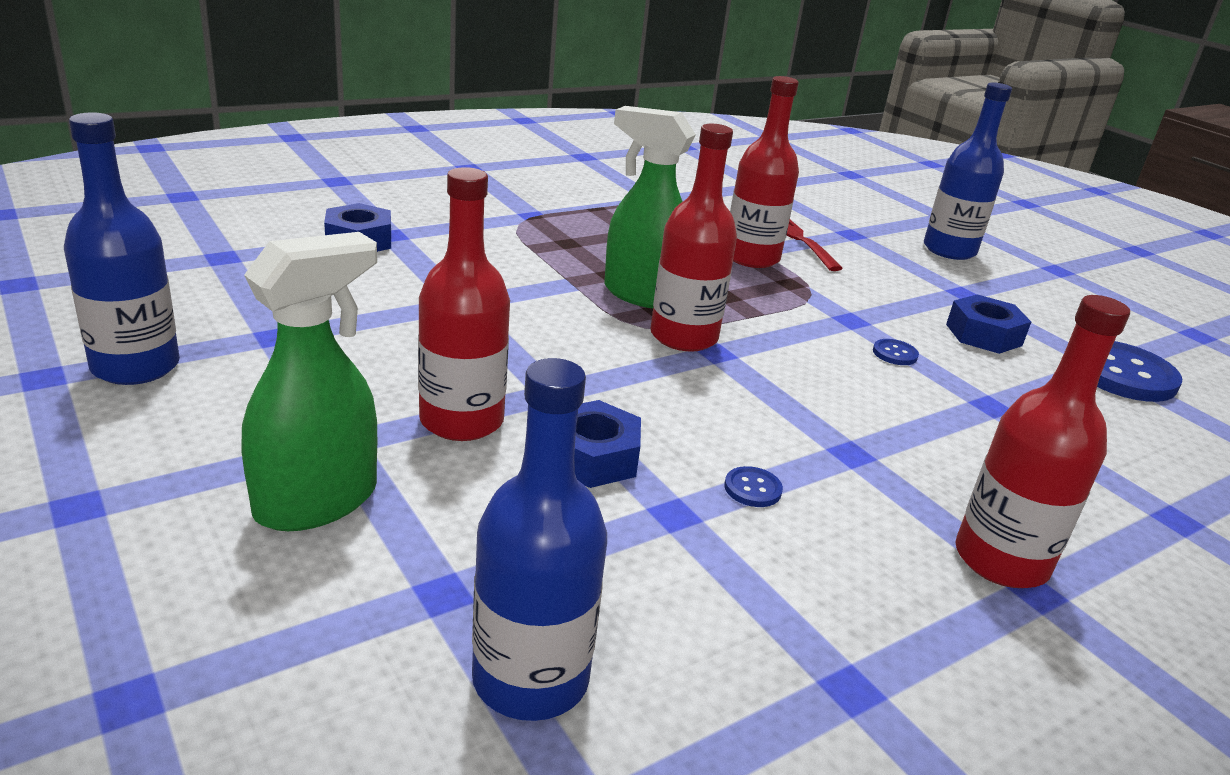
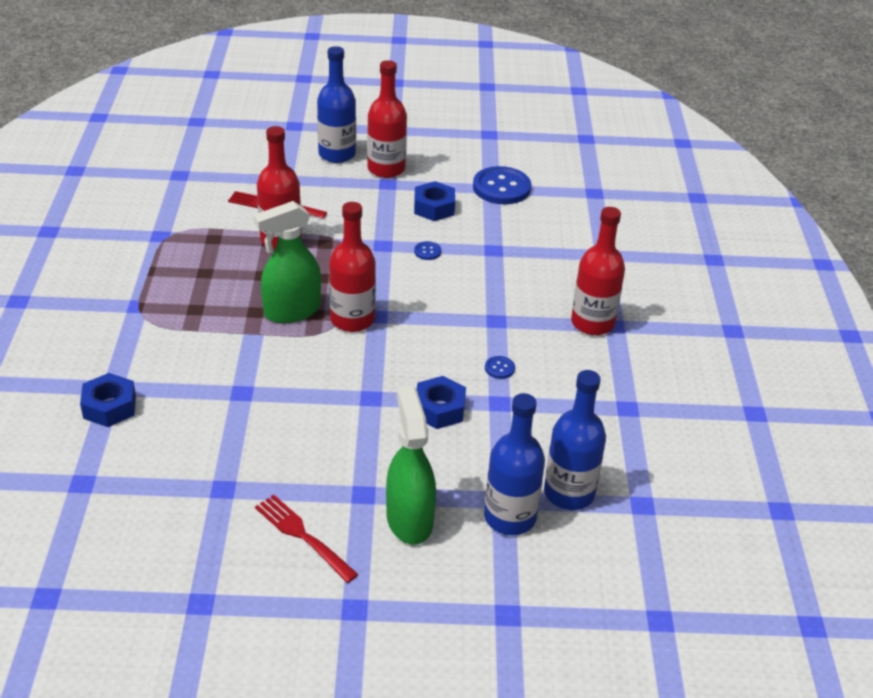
camera: 55 degrees left, 10 degrees up
(135, 366) = (218, 559): blue bottle -> blue bottle (510, 517)
(218, 417) = (303, 536): none -> red fork
(461, 421) = (374, 443): red bottle -> red bottle (386, 169)

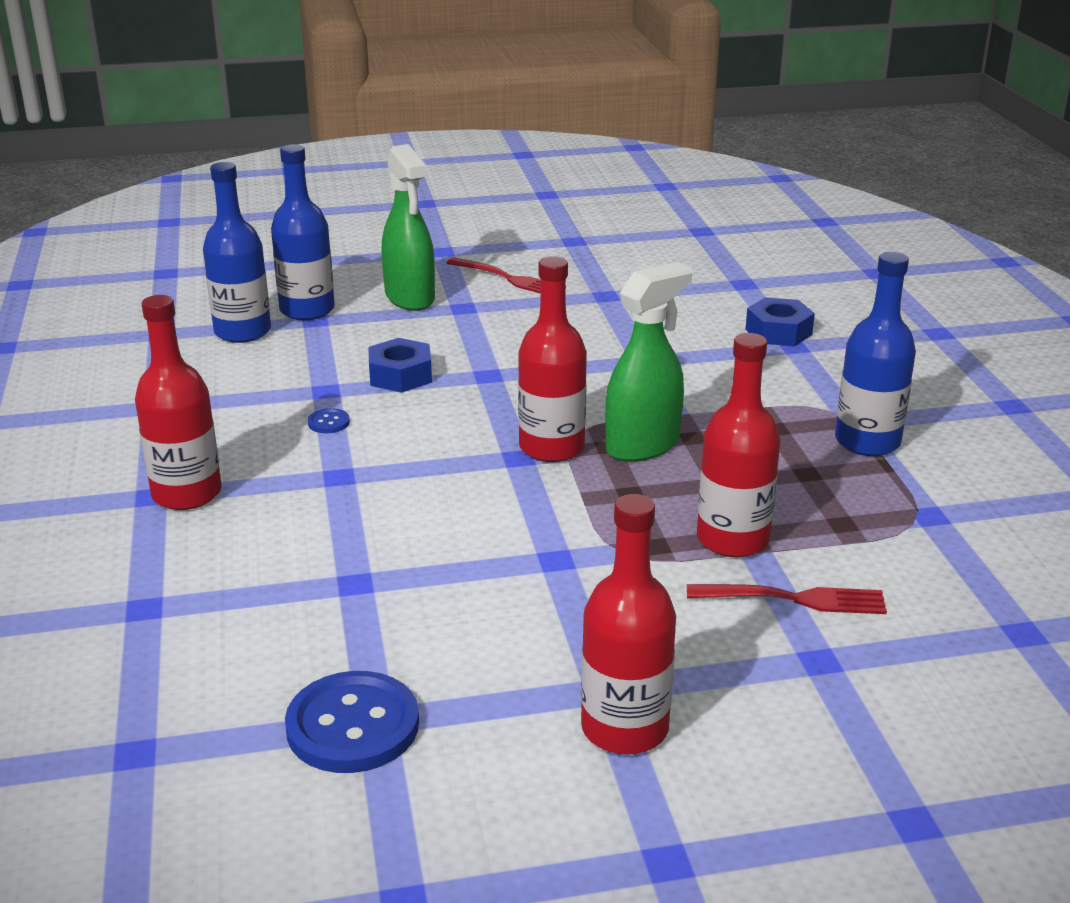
camera: 170 degrees right, 10 degrees down
(337, 154) = (755, 749): blue bottle -> blue bottle (867, 442)
(427, 251) = (473, 560): blue button -> none
(434, 208) = (487, 649): blue nut -> none

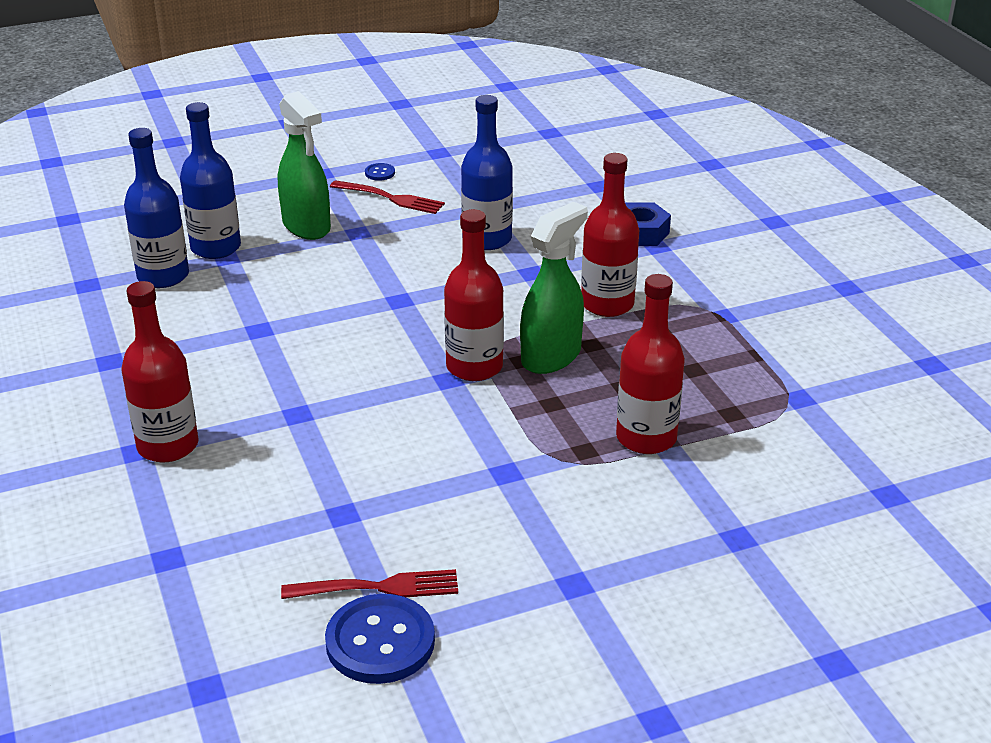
camera: 10 degrees left, 5 degrees up
(328, 422) = (272, 362): blue button -> blue button (380, 173)
(400, 376) = (322, 308): blue nut -> none
(624, 728) = (599, 616): red bottle -> red bottle (607, 304)
(792, 599) = (706, 486): red fork -> red fork (377, 588)
(867, 442) = (736, 334): blue bottle -> blue bottle (487, 239)

